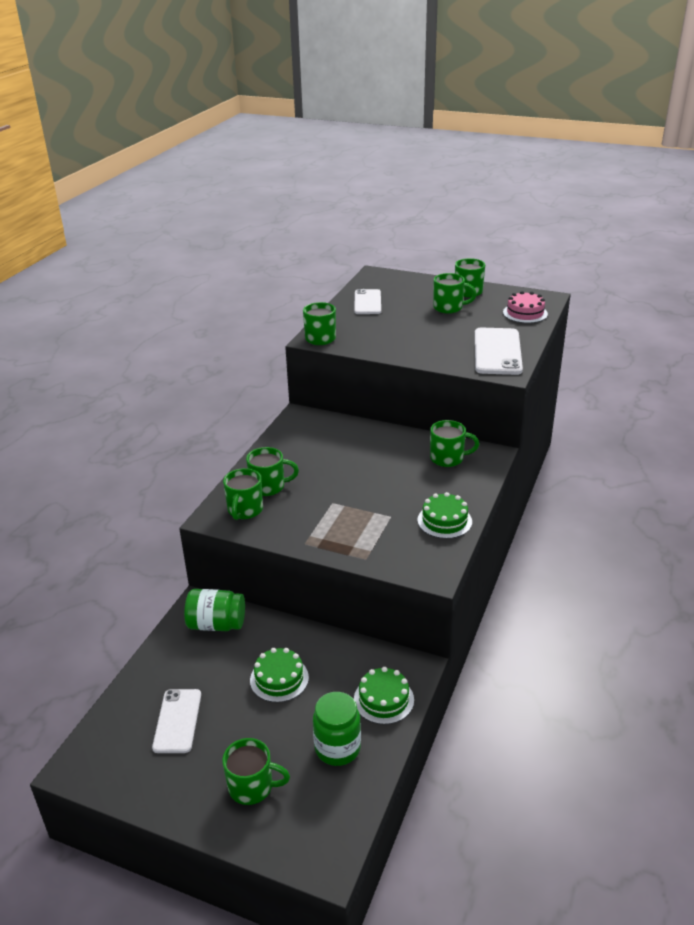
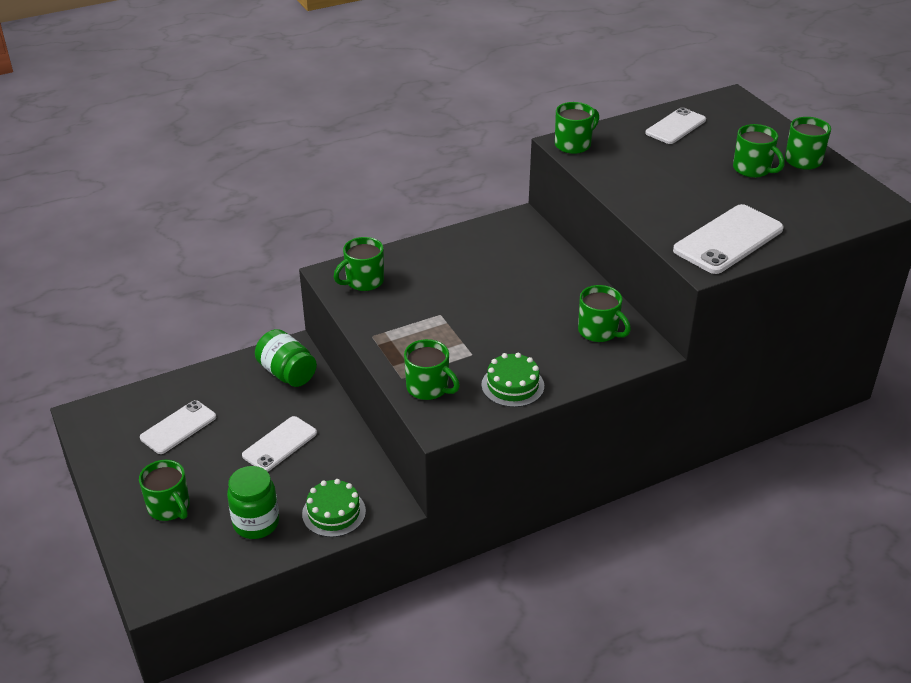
camera: 40 degrees right, 5 degrees up
(268, 487) = (408, 271): green mug -> green mug (428, 388)
(279, 679) = (280, 444): green cake -> white phone
(525, 313) = (829, 212): pink cake -> none

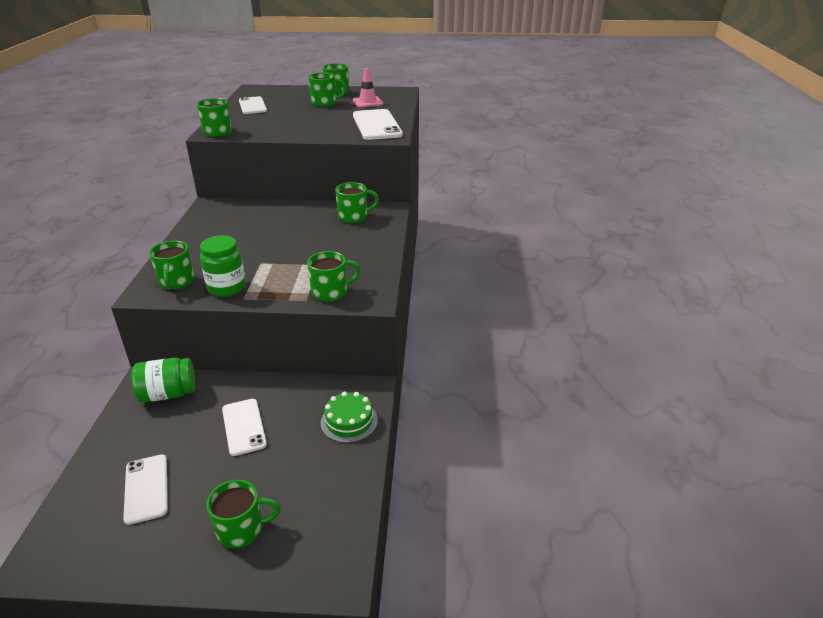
camera: 60 degrees left, 5 degrees down
(256, 523) = (318, 473): green jar -> green jar (227, 288)
(512, 385) = (367, 260): green cake -> none
(800, 199) = (367, 102): none -> pink traffic cone

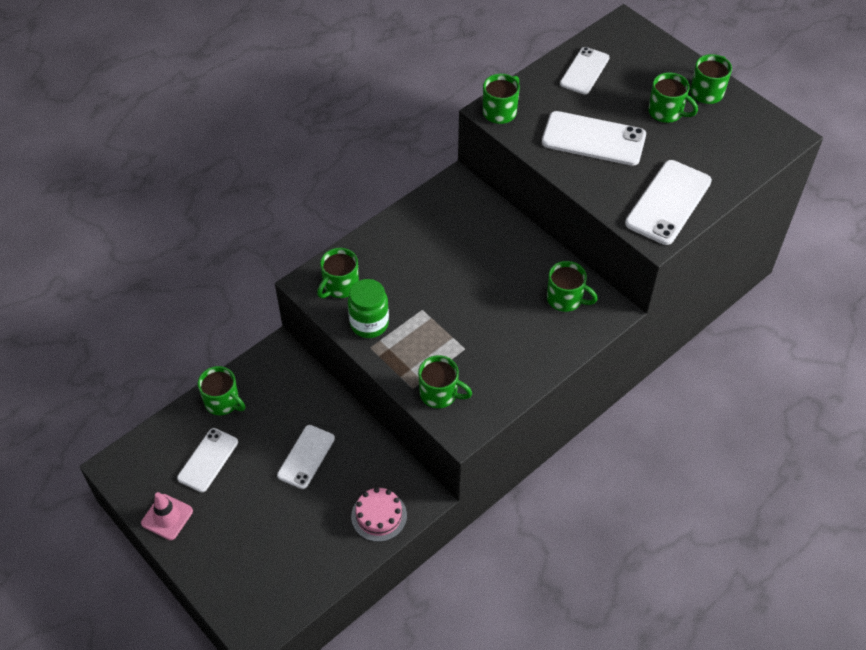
camera: 45 degrees right, 20 degrees up
(168, 394) = (284, 379): green jar -> none
(242, 529) = (234, 545): green mug -> green mug (223, 402)
(296, 122) = (593, 139): none -> white phone
(349, 421) = (379, 516): green cake -> pink cake
(367, 102) = (715, 141): pink traffic cone -> pink traffic cone (167, 517)

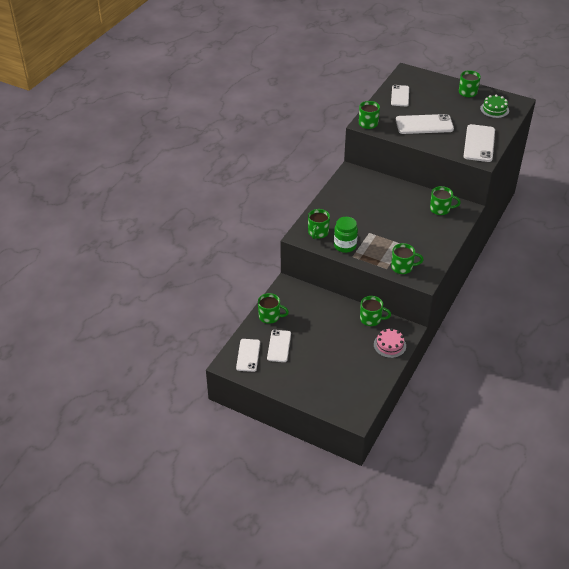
camera: 20 degrees left, 10 degrees down
(167, 517) = (273, 379): pink traffic cone -> none
(306, 457) = (333, 329): white phone -> white phone (248, 355)
(666, 112) = (453, 105): green mug -> green mug (371, 319)
(735, 140) = (494, 109): none -> green cake

